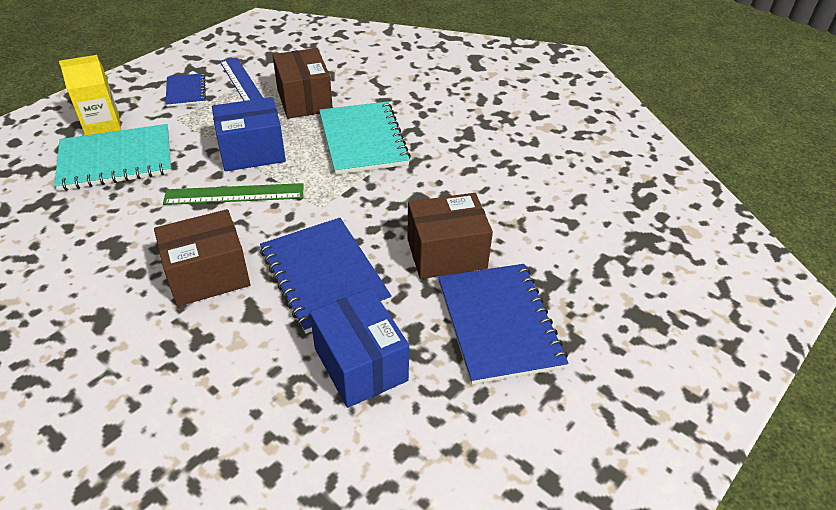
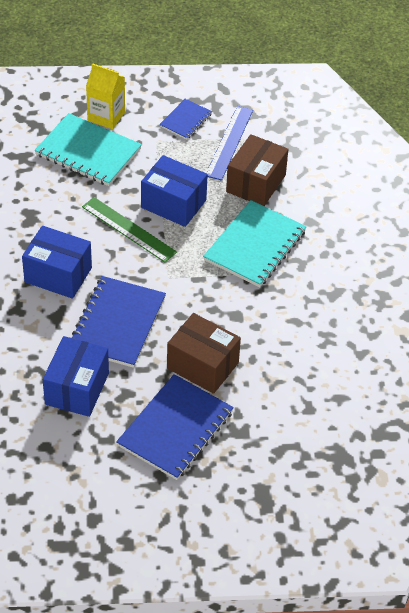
camera: 45 degrees right, 5 degrees up
(208, 275) = (58, 275): brown box -> blue box

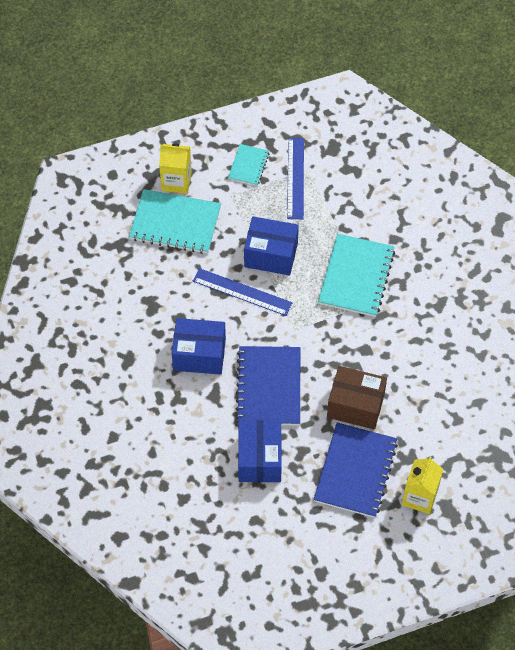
camera: 15 degrees left, 10 degrees up
(128, 229) = (242, 292): green ruler -> blue ruler
(186, 120) = (248, 166): blue notebook -> turquoise notebook
(236, 473) = (420, 497): none -> yellow carton
(256, 183) = (334, 214): brown box -> none

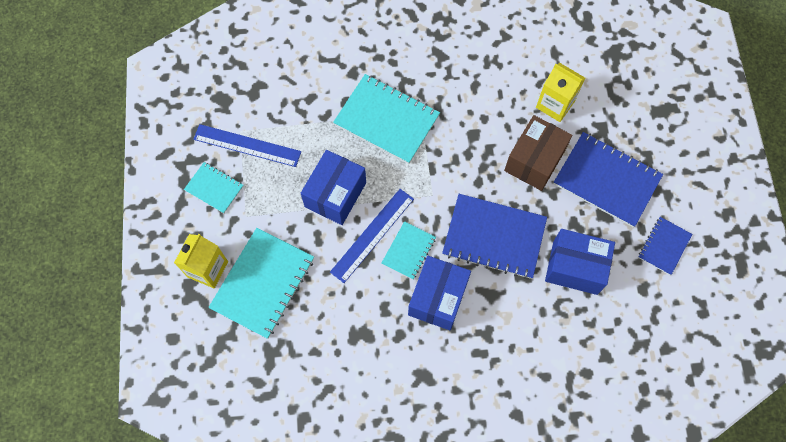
camera: 75 degrees left, 10 degrees up
(235, 323) = (408, 251): none -> turquoise notebook
(303, 532) = (664, 246): none -> blue notebook
(420, 497) = (644, 131): yellow carton -> yellow carton (555, 104)

